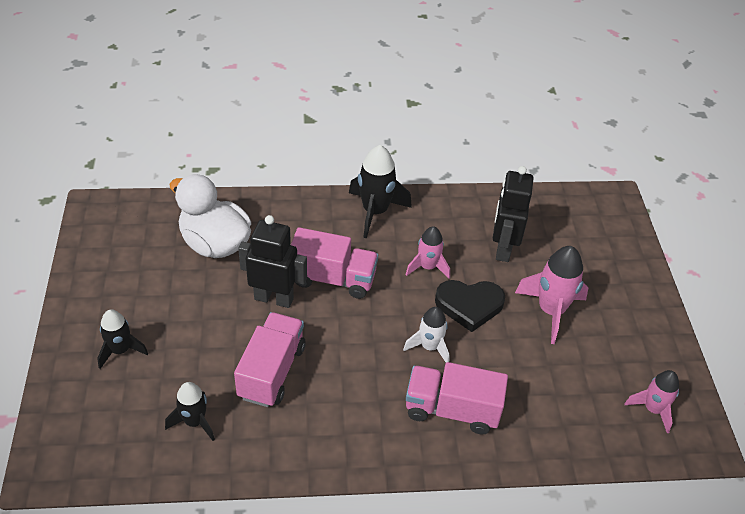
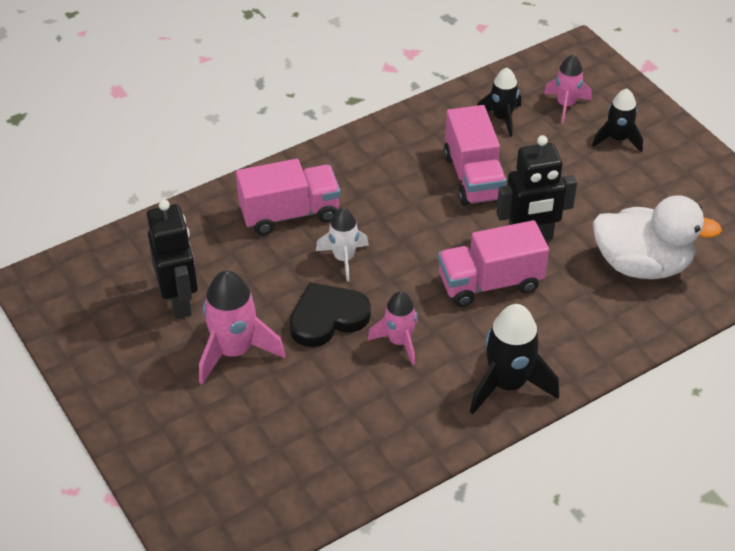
camera: 155 degrees right, 0 degrees up
(503, 248) = (325, 406): black robot -> black robot (179, 301)
(652, 409) = (92, 293): pink rocket -> pink rocket (566, 105)

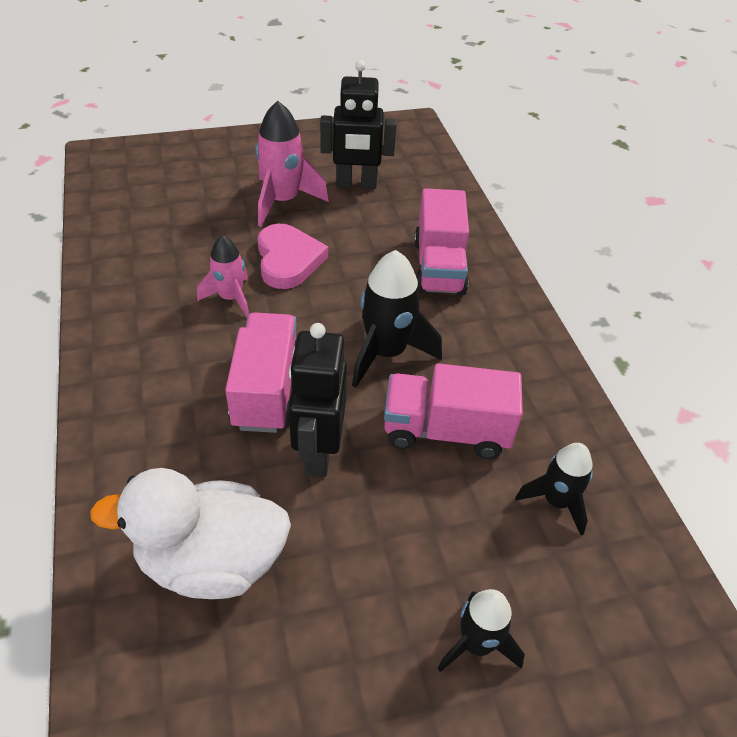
camera: 105 degrees right, 0 degrees up
(327, 318) = (288, 260): black heart -> pink heart
(344, 258) = (359, 288): white rocket -> none
(507, 384) = (125, 359): black rocket -> black rocket (386, 353)
(566, 105) = (573, 599): pink rocket -> none
(642, 265) = (211, 561): white duck -> white duck turned 60 degrees clockwise

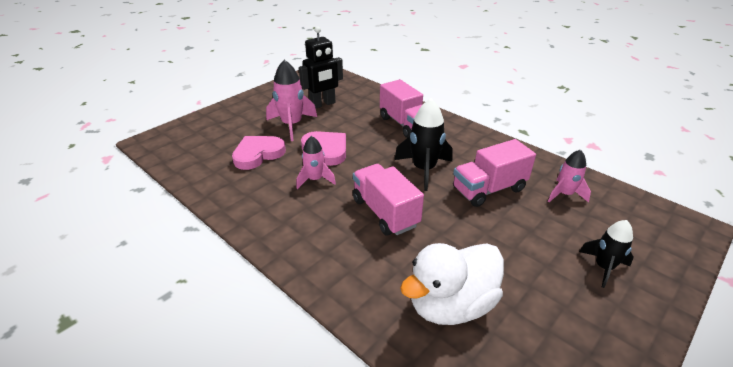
camera: 30 degrees left, 10 degrees down
(200, 228) = (258, 154): none -> pink heart
(318, 452) = (443, 227): black robot -> none
(556, 501) = (564, 194): black rocket -> pink rocket

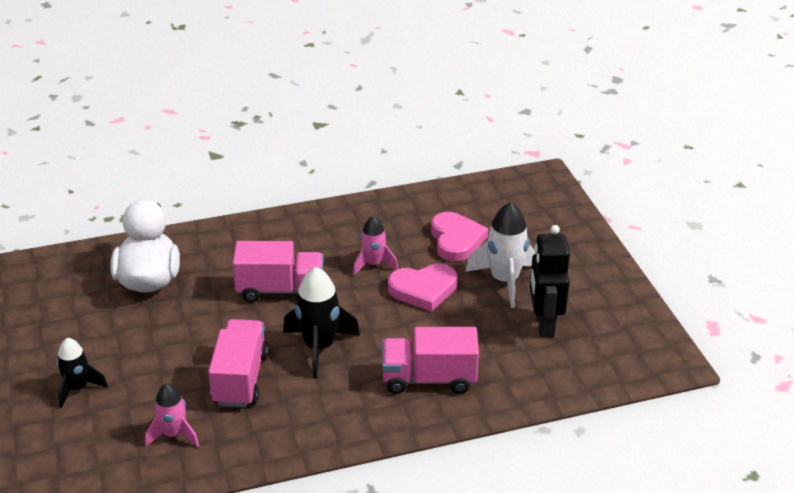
camera: 120 degrees right, 0 degrees up
(292, 125) = (504, 281): pink rocket -> white rocket

